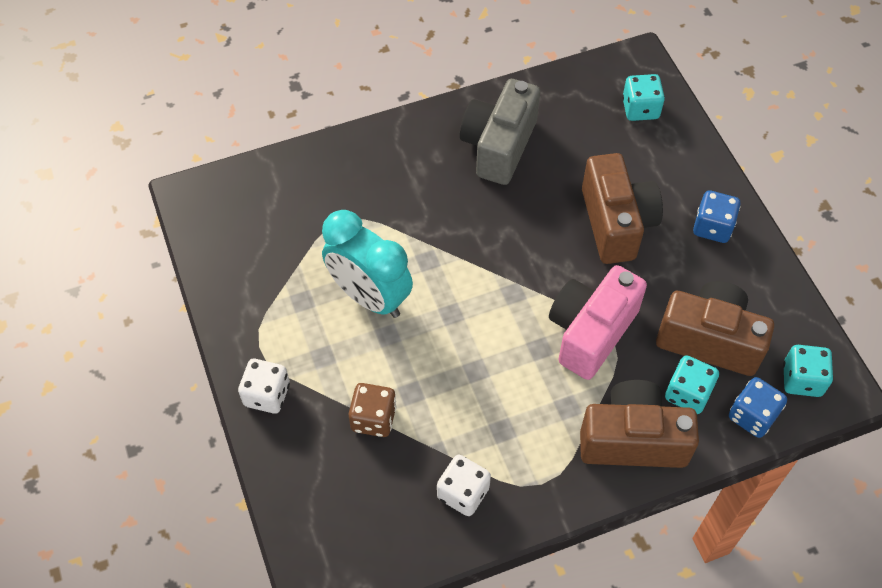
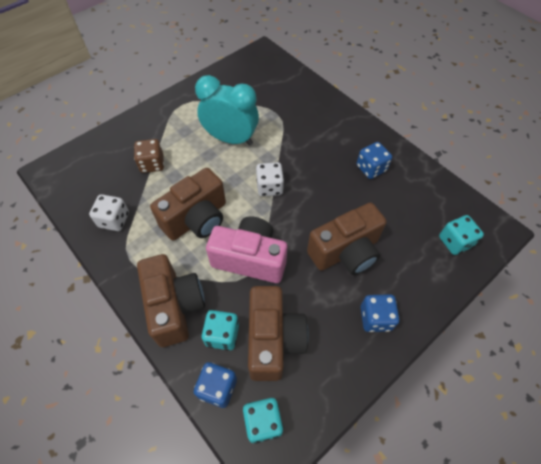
camera: 70 degrees right, 0 degrees up
(267, 395) = (154, 116): white dice -> white dice (269, 187)
(369, 296) = (231, 139): turquoise clock -> turquoise clock turned 90 degrees clockwise
(498, 146) = (371, 168): grey camera -> blue dice
(503, 380) = (197, 219): none -> brown camera

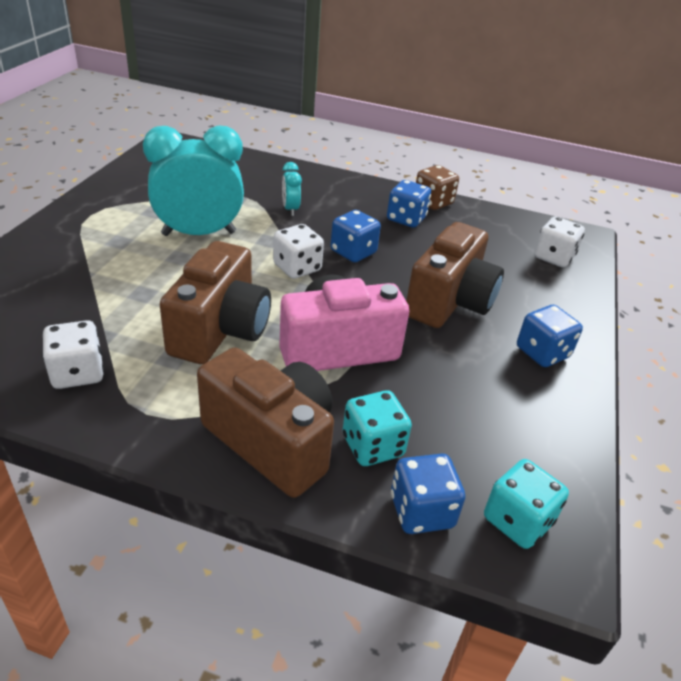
camera: 35 degrees left, 20 degrees down
(152, 164) = (93, 289): brown dice -> brown dice (433, 202)
(273, 340) = (446, 422): brown camera -> none
(299, 135) = (290, 209): none -> turquoise clock
(313, 186) = (353, 252): none -> blue dice
(455, 242) = (553, 257): turquoise dice -> white dice

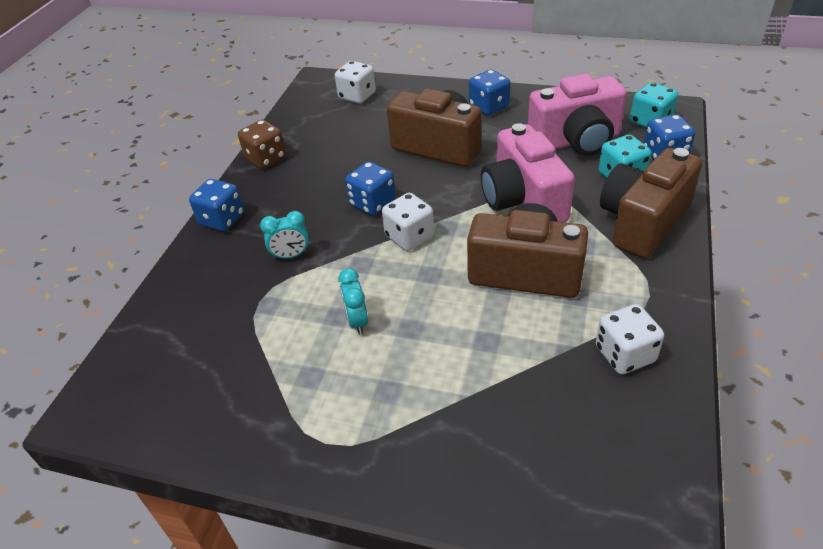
camera: 85 degrees left, 5 degrees up
(199, 233) = (357, 321): turquoise clock -> turquoise clock, size x0.45
(406, 219) = (302, 174): blue dice -> blue dice (222, 219)
(461, 419) = (576, 141): none -> pink camera

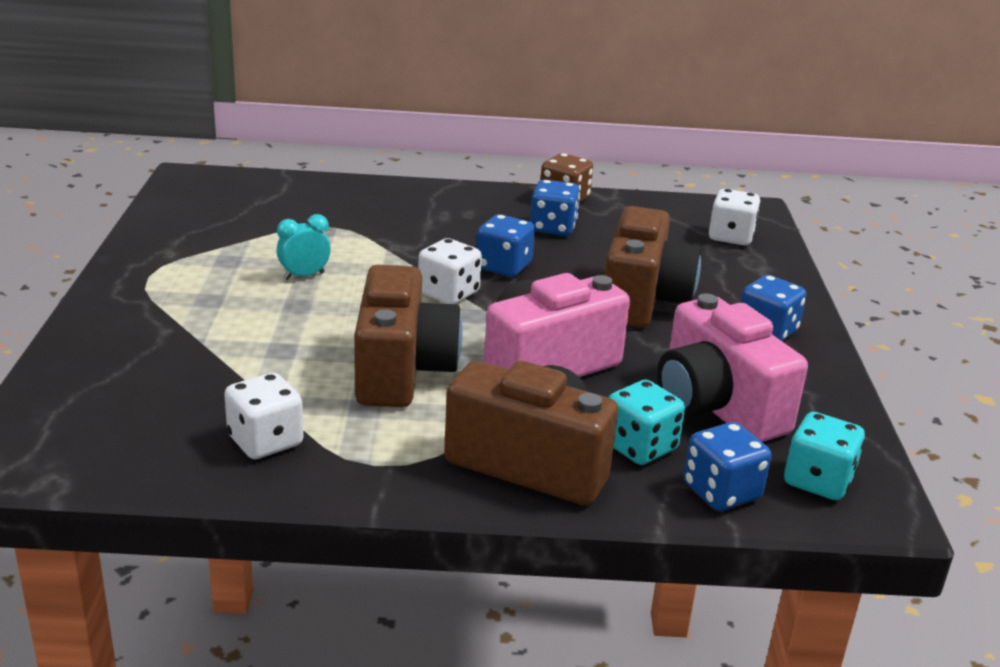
camera: 70 degrees right, 15 degrees down
(222, 219) = (447, 192): blue dice -> blue dice (553, 228)
(291, 255) = (399, 232): turquoise clock -> none

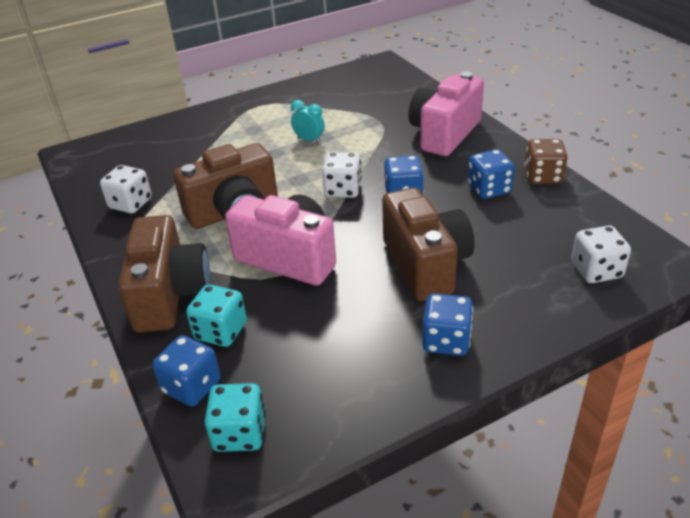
camera: 65 degrees right, 10 degrees up
(643, 300) = (426, 265): brown camera -> brown camera turned 90 degrees counterclockwise
(716, 407) = (302, 349): pink camera -> pink camera (444, 134)

